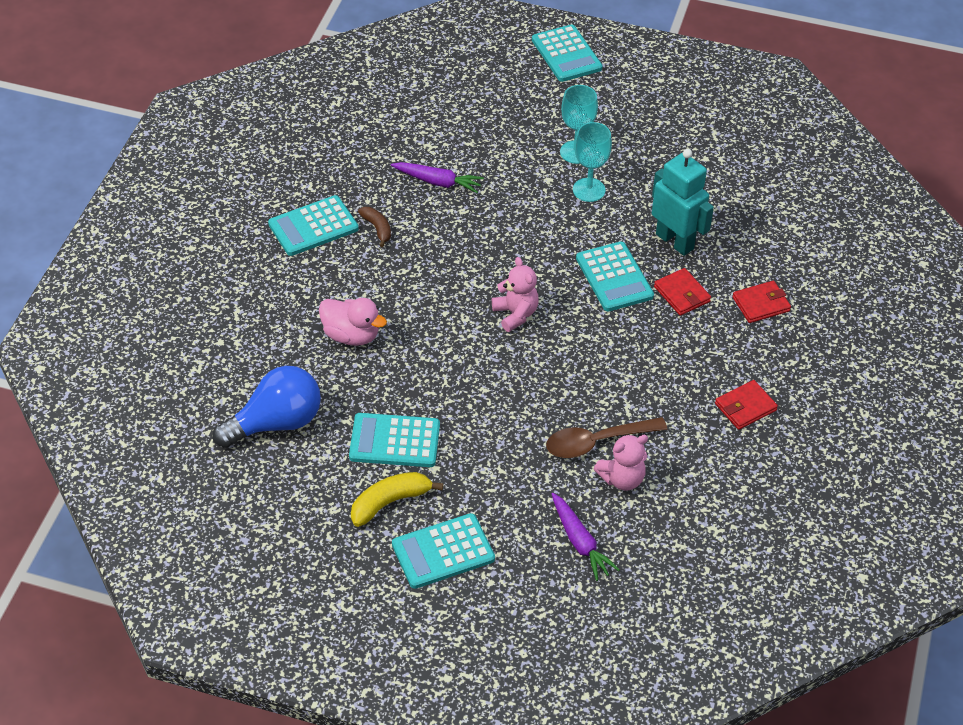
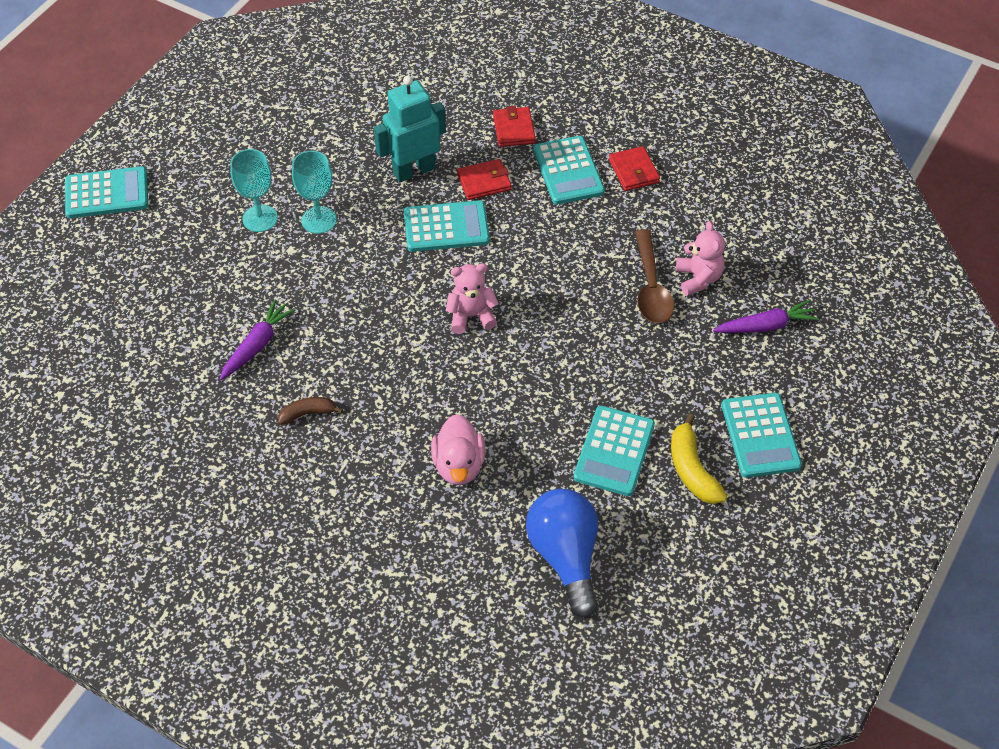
camera: 75 degrees left, 5 degrees up
(313, 226) = (282, 474): turquoise calculator -> turquoise calculator (568, 171)
(351, 335) = (459, 465): pink duck -> pink duck turned 135 degrees clockwise

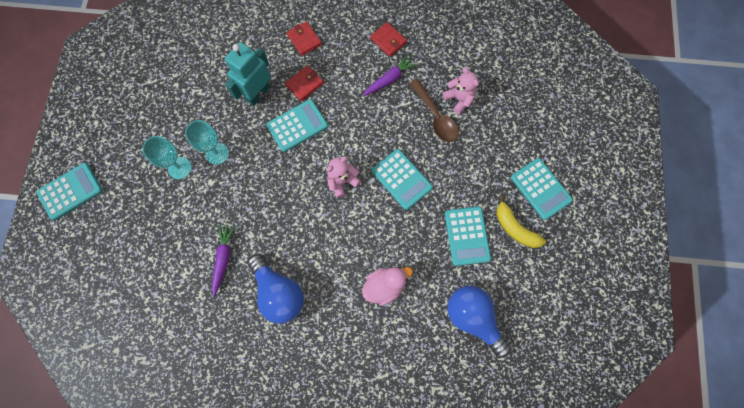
camera: 25 degrees left, 20 degrees up
(307, 413) = (278, 292): brown banana -> blue light bulb
(459, 465) = (384, 286): pink duck -> pink duck turned 90 degrees counterclockwise
(568, 171) = (350, 56): turquoise calculator -> turquoise calculator (401, 179)
(766, 326) = (510, 115): purple carrot -> purple carrot (389, 79)

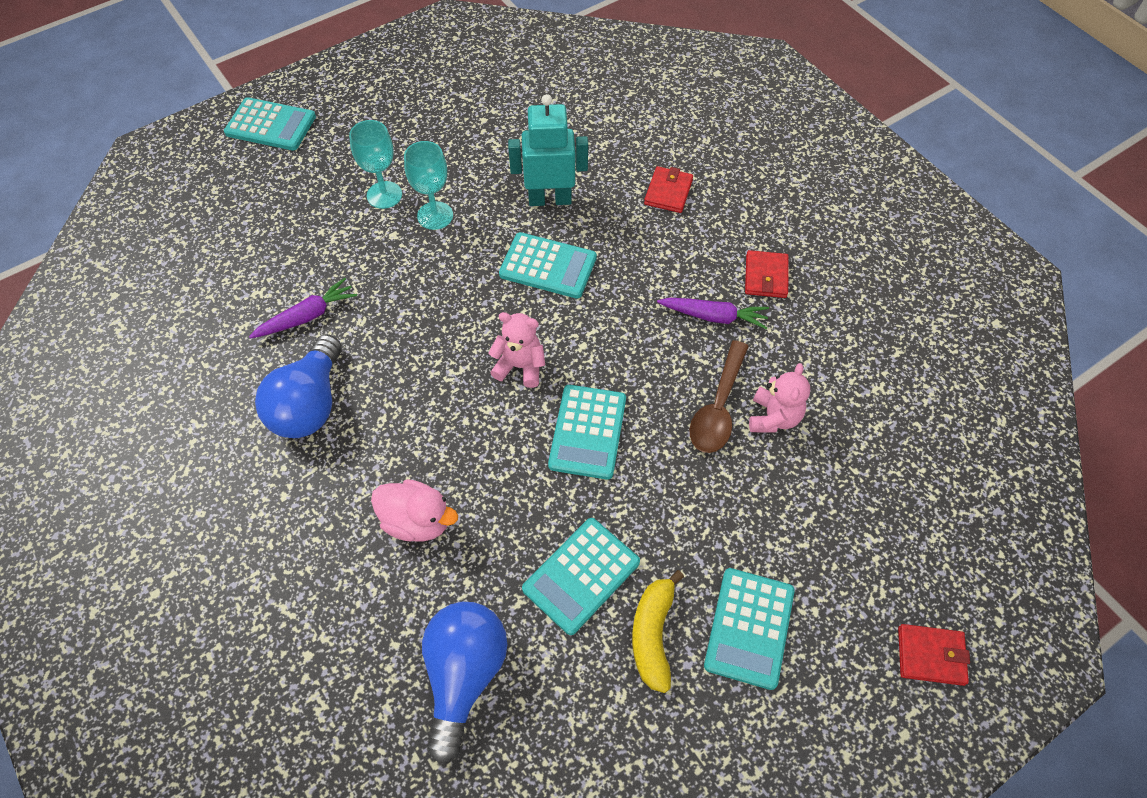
camera: 50 degrees right, 15 degrees down
(304, 84) = (610, 234): red wallet -> red wallet (930, 655)

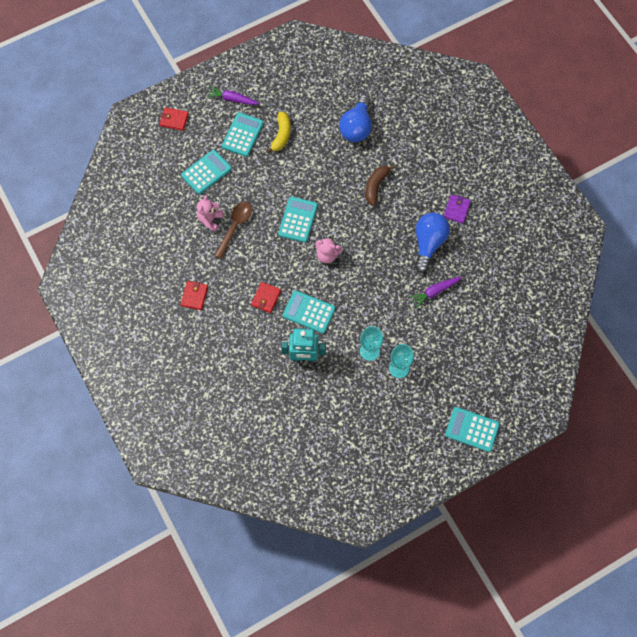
camera: 175 degrees left, 10 degrees up
(238, 481) = (456, 210): none -> purple wallet
(417, 521) = (376, 186): pink duck -> brown banana
(581, 575) = (307, 159): turquoise calculator -> turquoise calculator (206, 172)
(668, 192) = (236, 356): red wallet -> red wallet (266, 298)
(713, 316) = (227, 275): purple carrot -> purple carrot (232, 99)

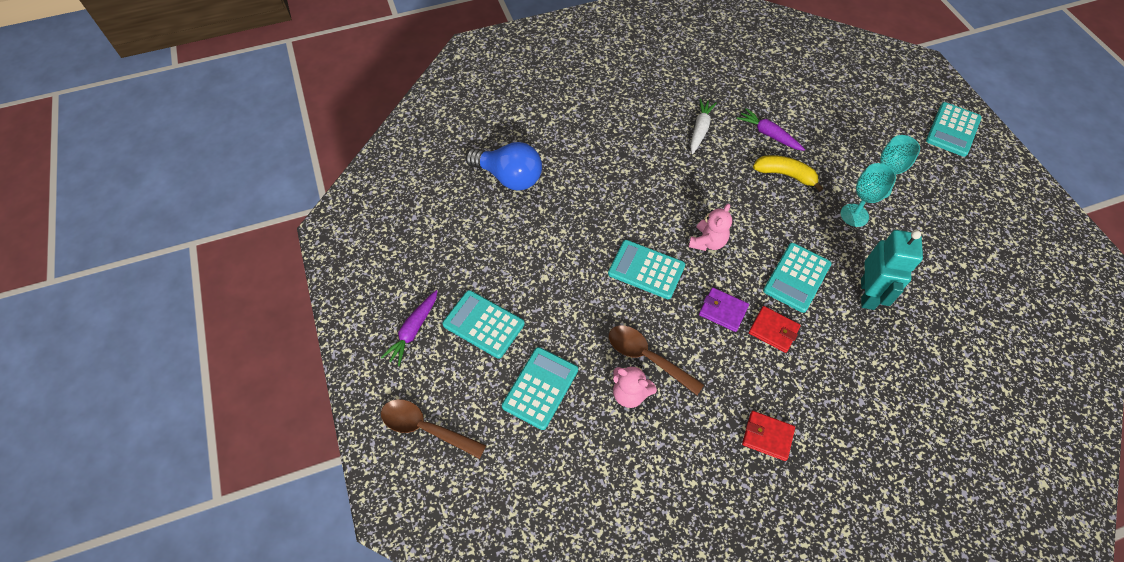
camera: 80 degrees left, 10 degrees down
(174, 120) = (426, 428): red wallet -> brown spoon
(206, 172) = (540, 388): turquoise calculator -> turquoise calculator turned 60 degrees clockwise
(281, 135) = (498, 271): yellow banana -> yellow banana (785, 175)
(376, 186) = (607, 170): brown banana -> none
(428, 244) = (700, 129): blue light bulb -> white carrot
(435, 292) = (768, 134): purple carrot -> purple carrot turned 150 degrees clockwise
(456, 210) = (655, 95): purple wallet -> purple wallet (723, 311)

